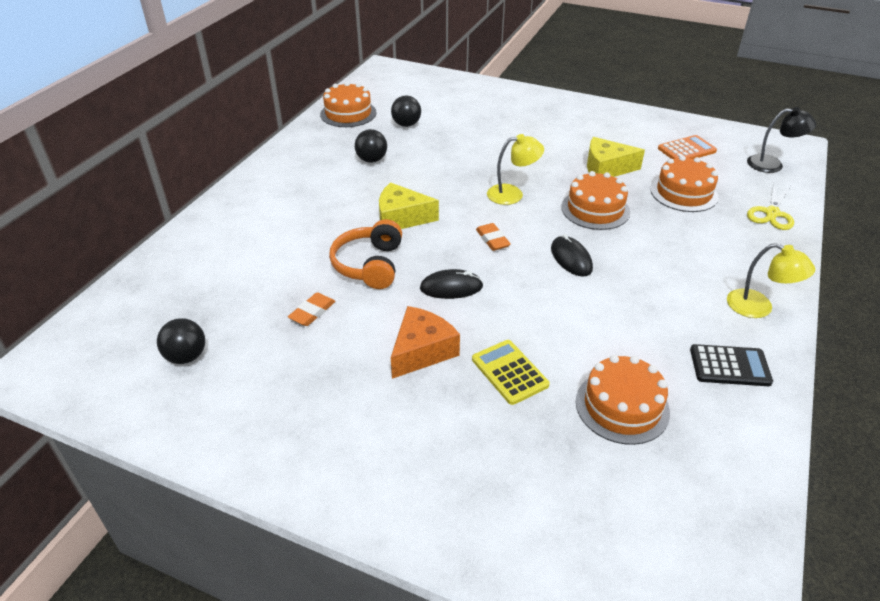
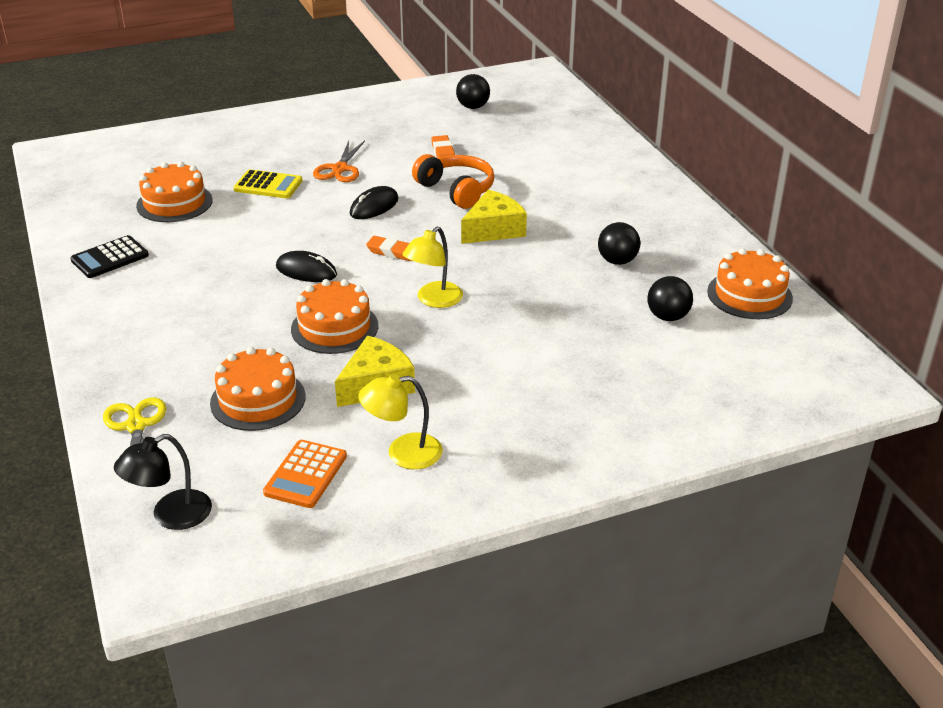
camera: 135 degrees right, 5 degrees down
(422, 351) = (340, 169): orange cheese -> orange scissors
(759, 307) = (105, 312): yellow lamp -> yellow lamp (403, 453)

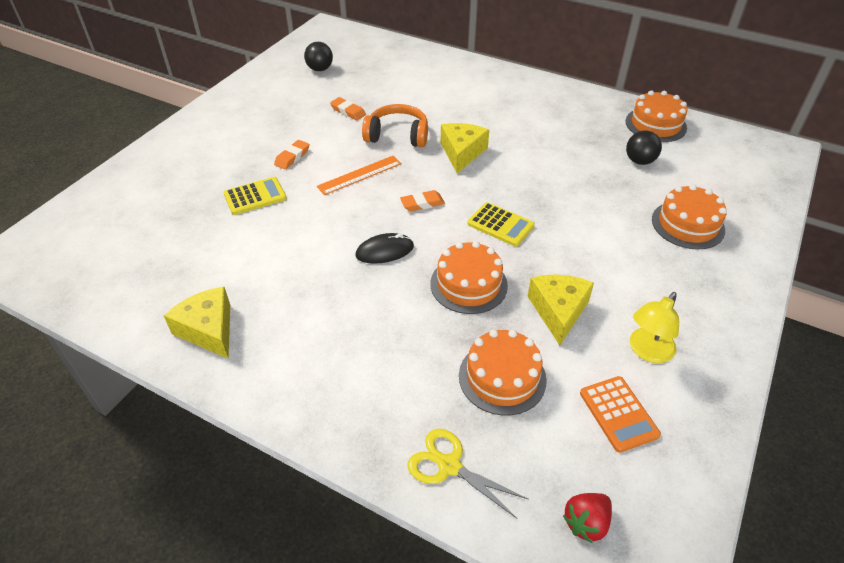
camera: 40 degrees left, 10 degrees up
(110, 258) = (208, 330): black calculator -> yellow cheese
(171, 516) = (586, 523): black lamp -> red strawberry
(174, 203) = (196, 250): orange cake -> orange cake (688, 224)
(340, 169) = (292, 157): orange scissors -> orange eraser
(374, 206) = (359, 175): black mouse -> orange ruler
(434, 300) = (500, 225): yellow lamp -> yellow calculator
(617, 261) = (562, 138): black ball -> none

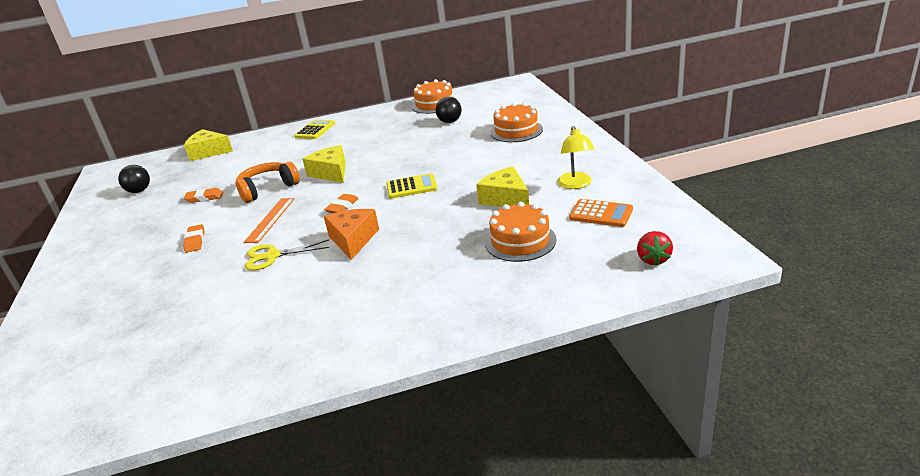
camera: 40 degrees left, 15 degrees down
(208, 330) = (279, 355): yellow cheese -> yellow cheese (208, 152)
(255, 196) = (197, 275): yellow calculator -> yellow calculator (315, 130)
(384, 251) = (353, 240): black mouse -> orange cheese
(449, 466) = (553, 292): yellow scissors -> yellow scissors (272, 256)
(468, 284) = (435, 220): orange cake -> none

